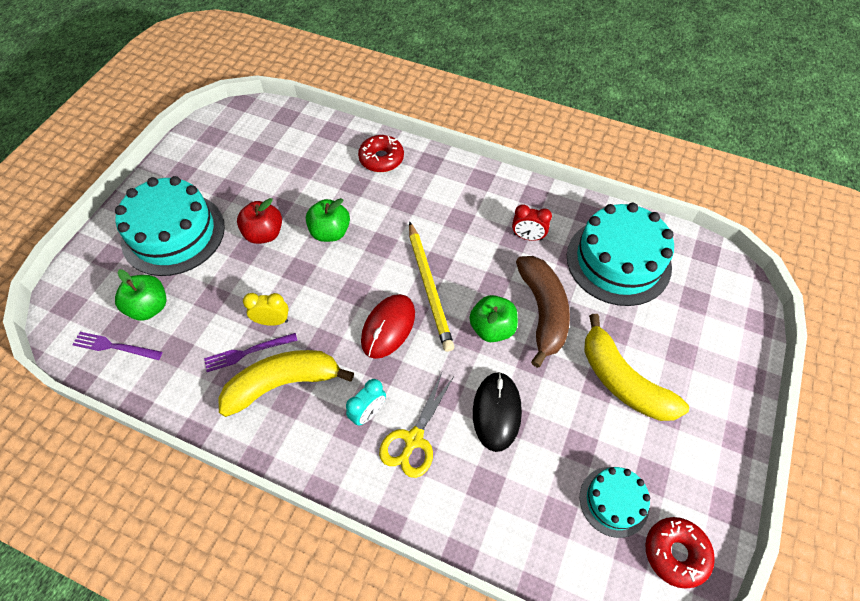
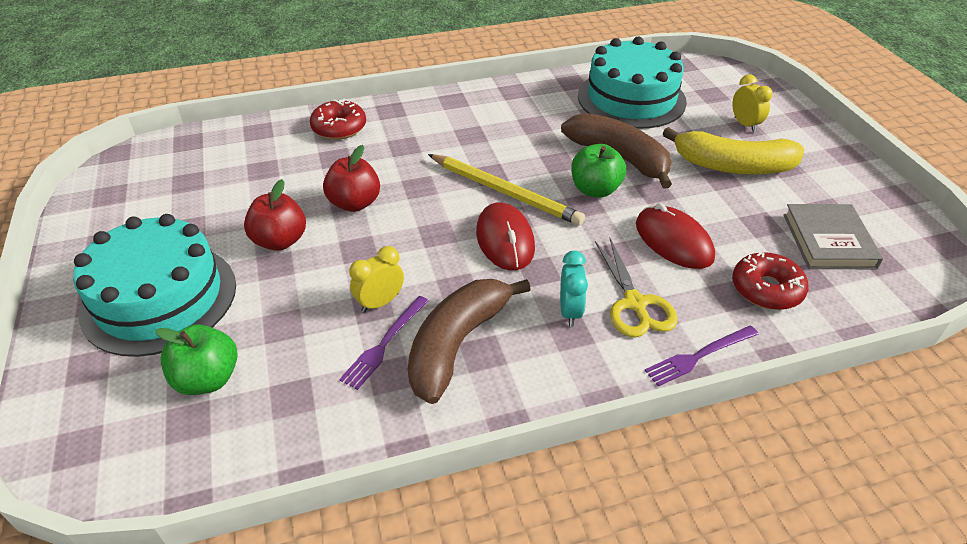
camera: 40 degrees left, 15 degrees down
(114, 346) = (202, 443): purple fork -> purple fork (699, 356)
(283, 383) = (457, 344): yellow banana -> brown banana
(330, 232) = (354, 203): green apple -> red apple
(496, 412) = (673, 241): black mouse -> red mouse
(528, 237) = (543, 118): red clock -> none
(614, 501) = (828, 241): turquoise cake -> grey book
(675, 553) = (905, 243): red donut -> red donut (766, 289)
(684, 349) = (745, 125): none -> yellow clock

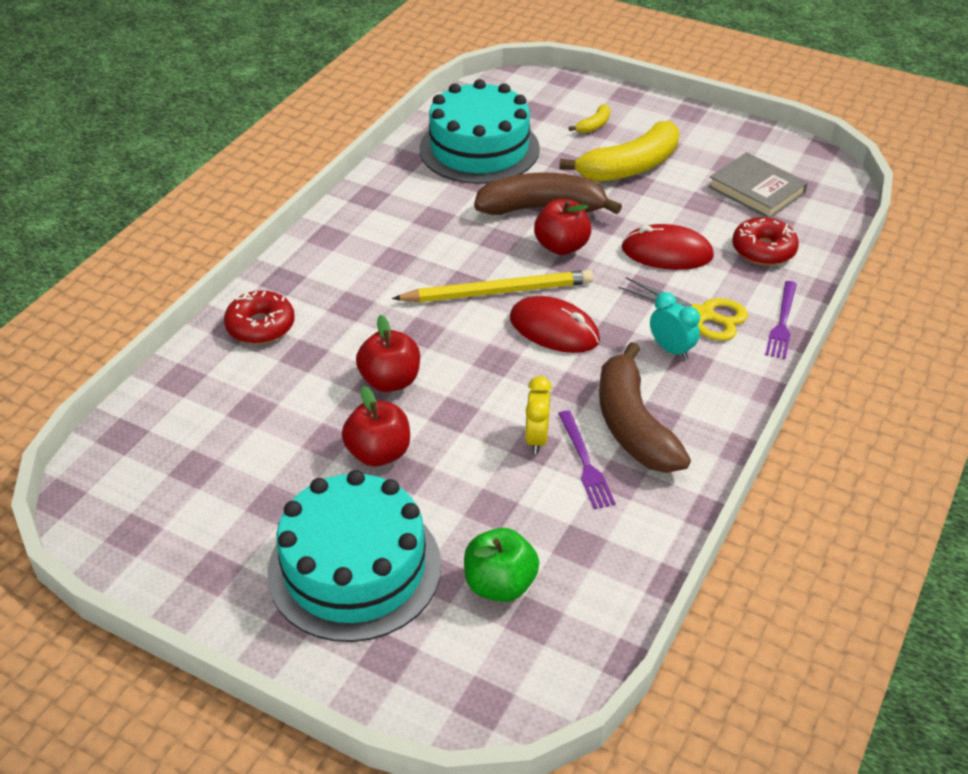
camera: 45 degrees left, 0 degrees up
(595, 190) = (561, 246): green apple -> red apple
(745, 125) = (594, 125): yellow clock -> yellow banana

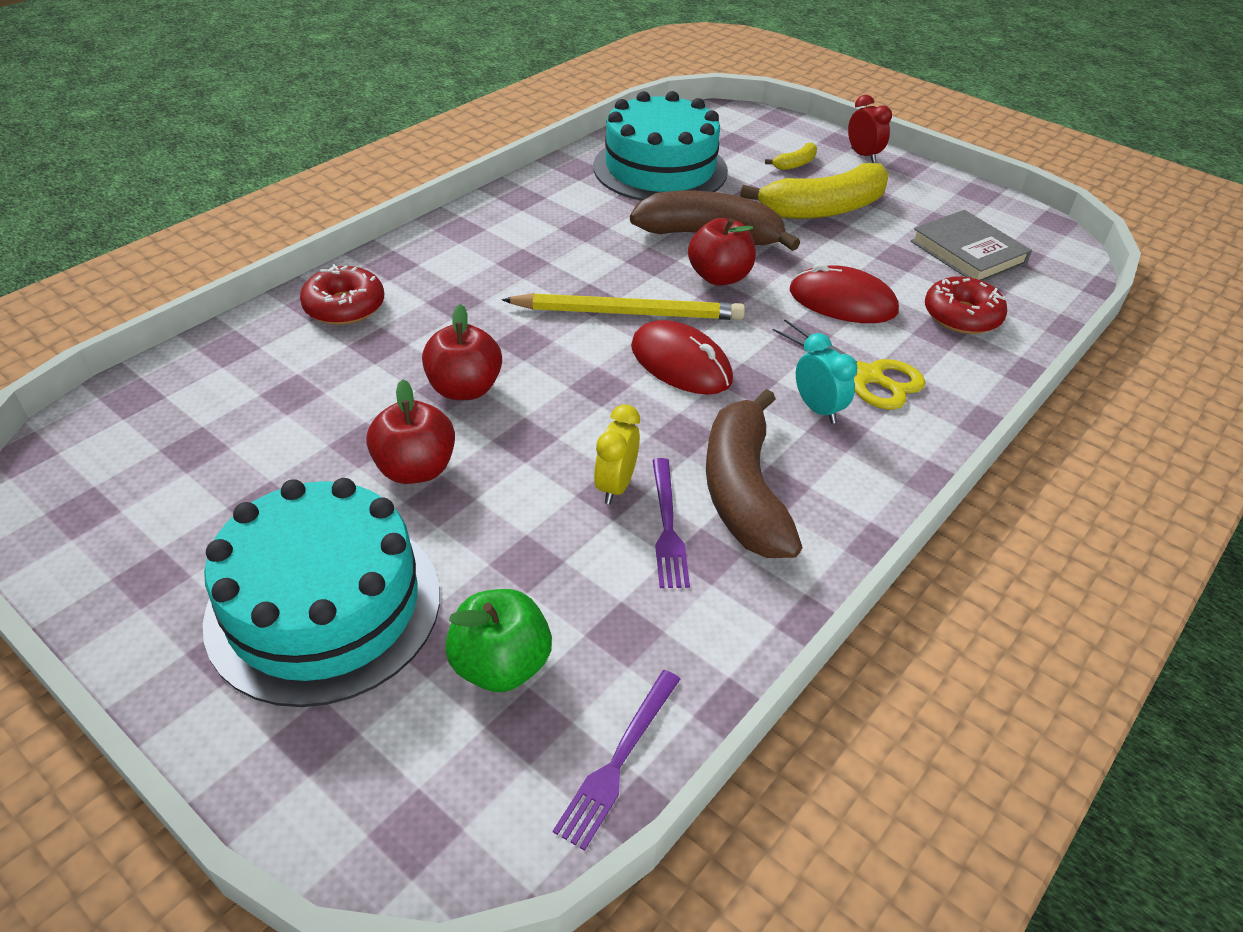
camera: 10 degrees right, 0 degrees up
(649, 107) = (863, 155): none -> red clock
(782, 322) = (967, 400): purple fork -> purple fork (618, 760)

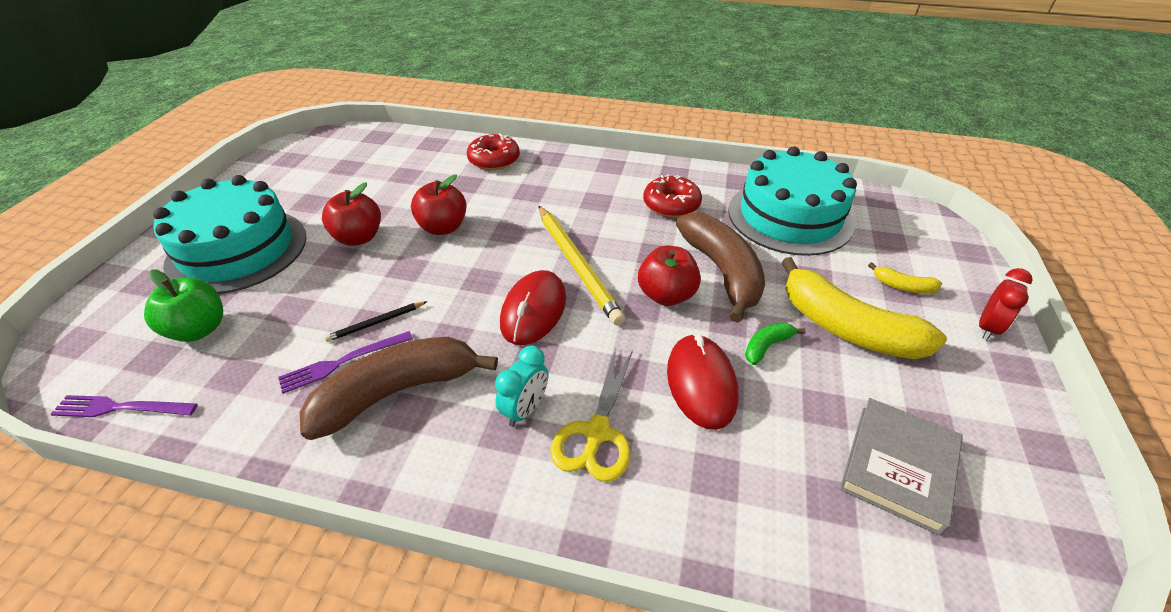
camera: 65 degrees right, 0 degrees up
(615, 486) = (376, 323): yellow clock -> black pencil
(820, 253) = (766, 346): none -> green banana
(961, 316) = (762, 489): red donut -> red donut (671, 204)

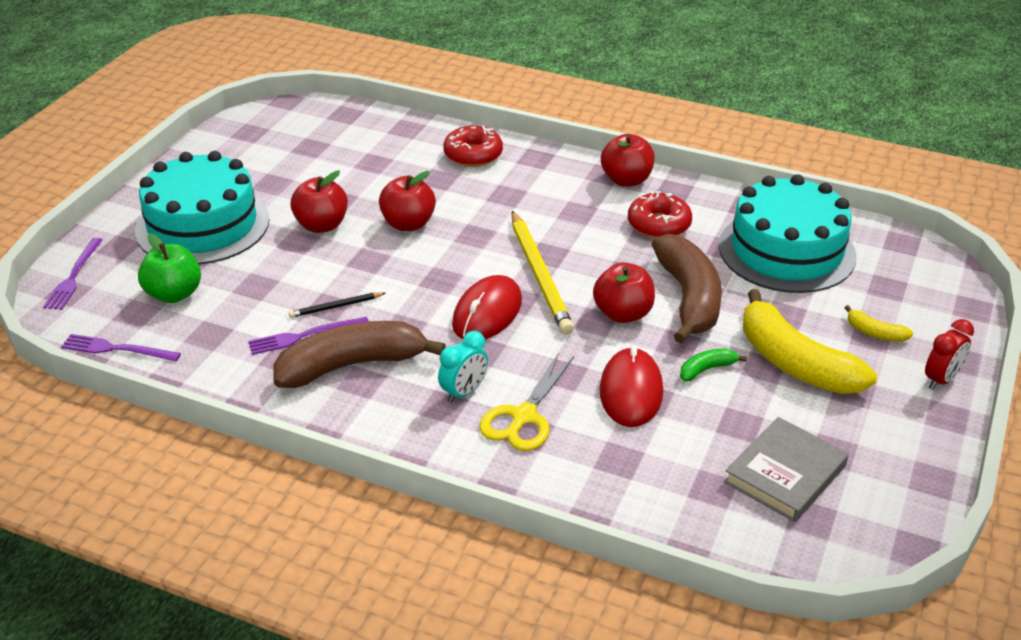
camera: 10 degrees right, 5 degrees down
(87, 322) = (74, 276): none -> purple fork
(631, 169) = (626, 180): none -> red apple

